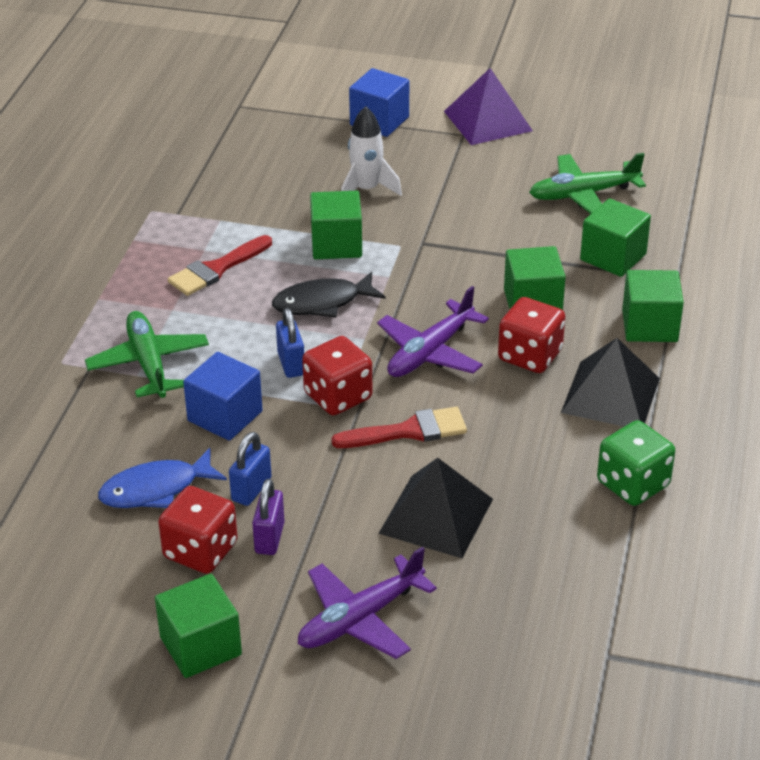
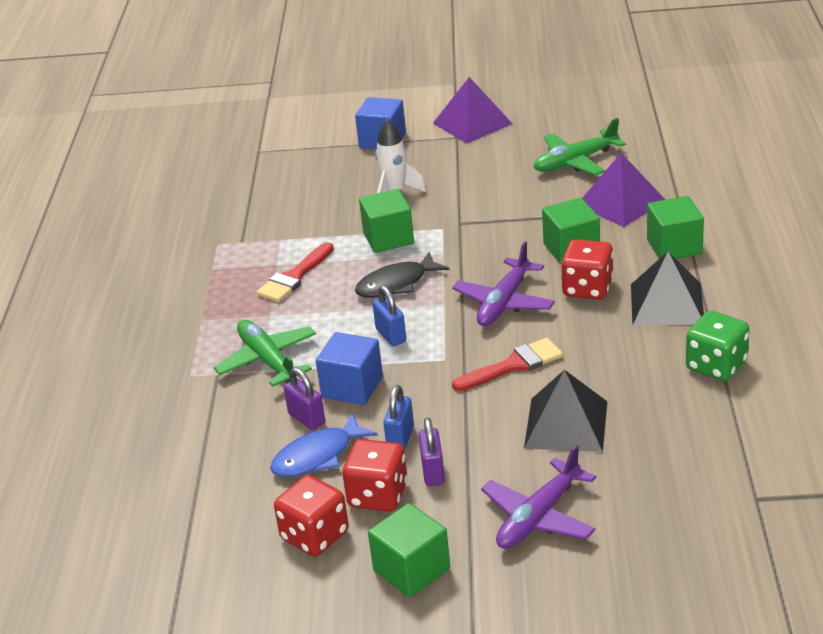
camera: 10 degrees left, 5 degrees down
(162, 442) = (306, 419): none -> purple padlock
(338, 396) = (442, 352): red dice -> red dice (314, 535)
(613, 257) = (621, 202): green cube -> purple pyramid

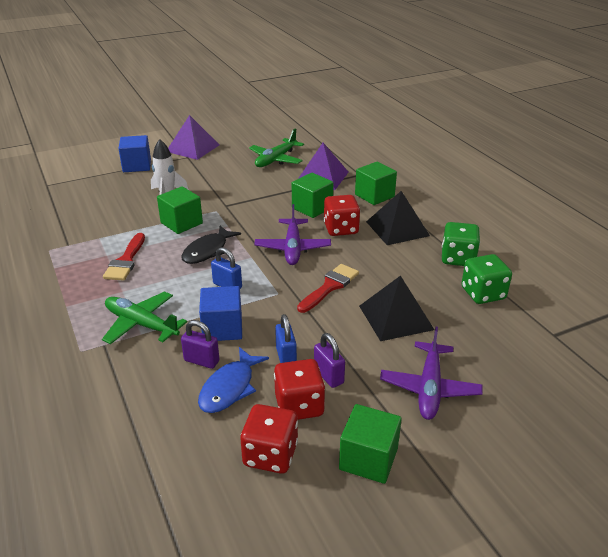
camera: 30 degrees left, 0 degrees up
(708, 421) = (483, 293): none -> green dice

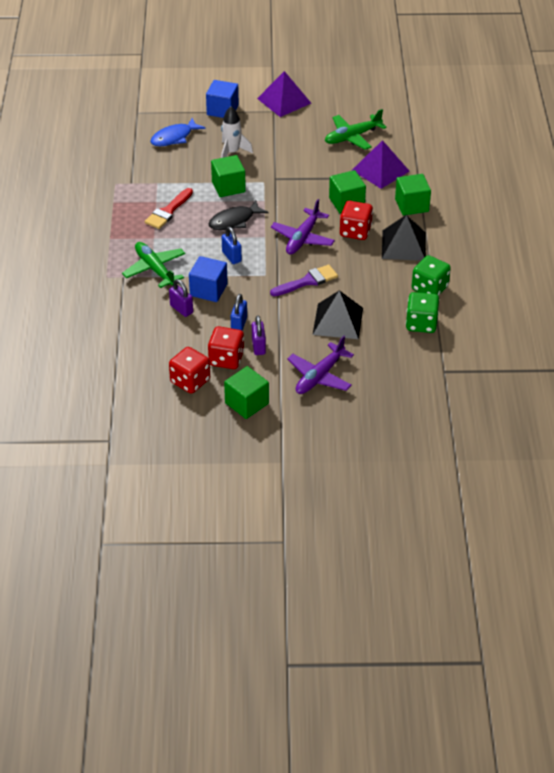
camera: 25 degrees right, 10 degrees up
(230, 388) = (189, 333): blue fish -> blue fish (174, 137)
(329, 287) = (307, 281): red brush -> purple brush

